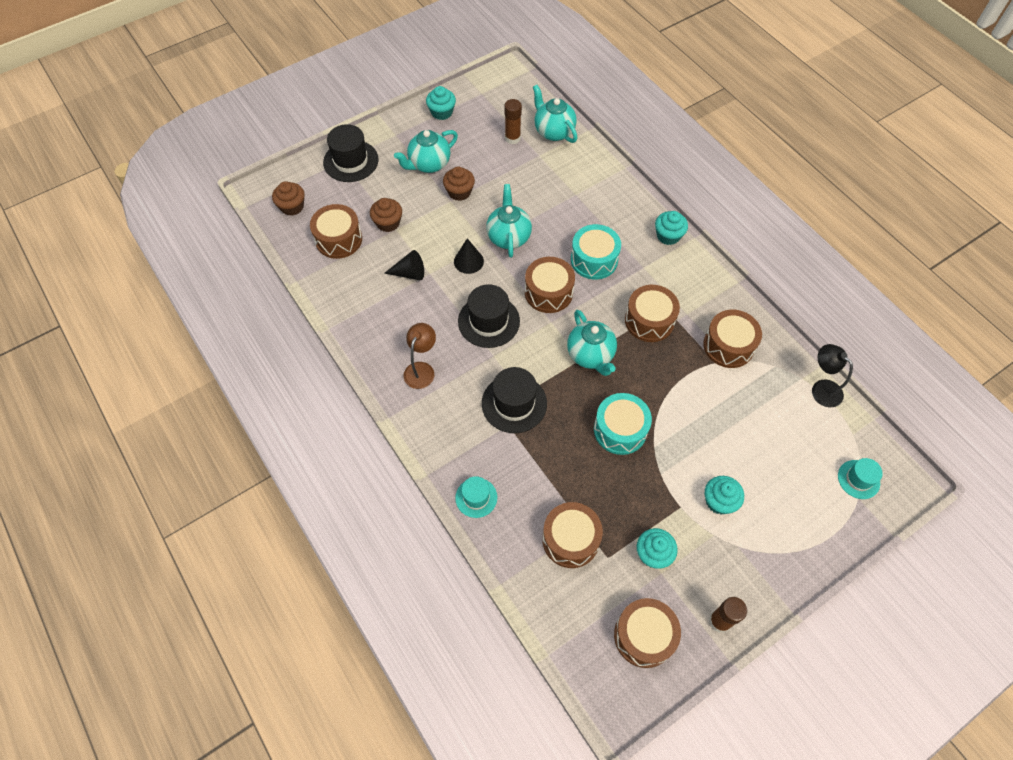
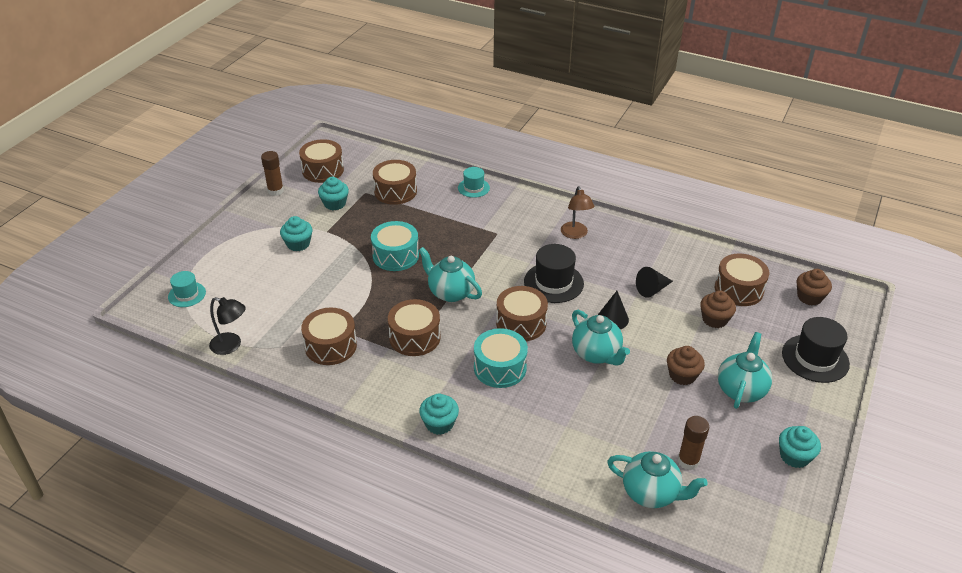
camera: 150 degrees right, 20 degrees down
(514, 403) = (488, 241): black hat -> none

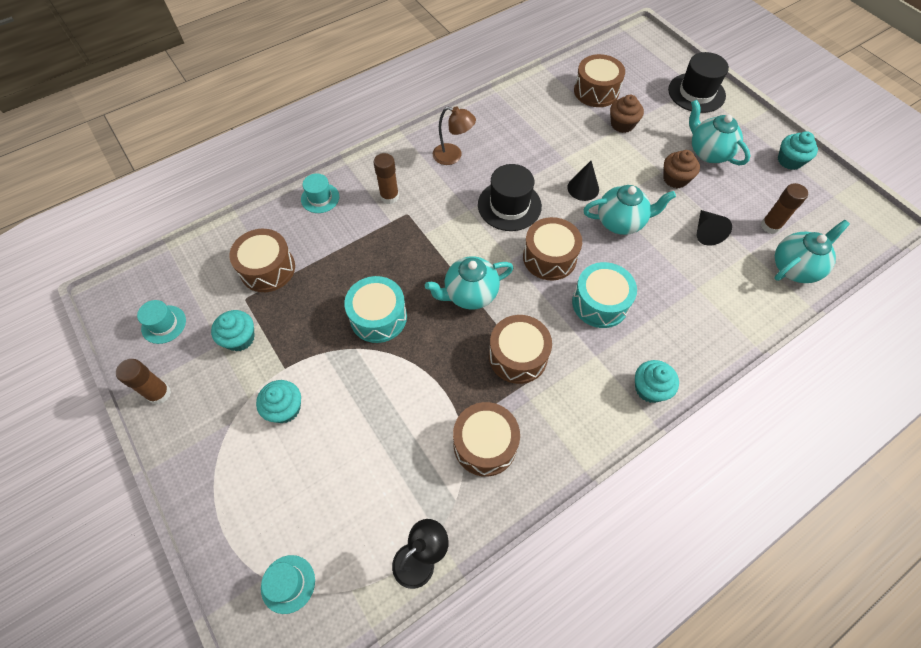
camera: 60 degrees left, 20 degrees up
(323, 170) = (164, 324): brown drum -> turquoise hat
(505, 218) = (389, 196): none -> brown glue stick
(652, 289) = (562, 143): black cone -> black cone (706, 232)
(809, 297) = (629, 58): brown cupcake -> none

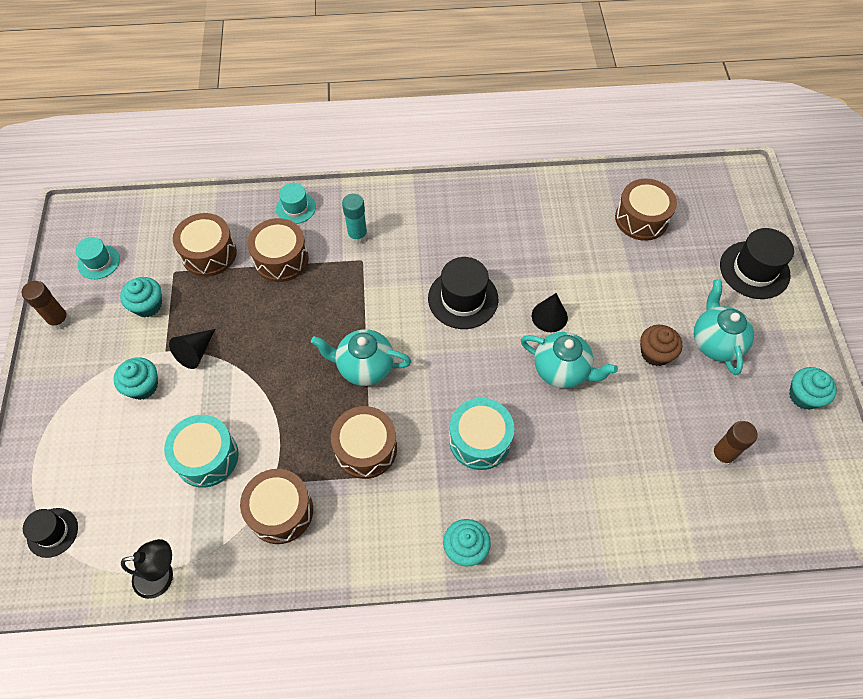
camera: 30 degrees right, 0 degrees up
(288, 584) = (52, 532): turquoise hat -> black hat
(378, 317) = (270, 346): turquoise drum -> turquoise drum (207, 457)
(389, 196) = (357, 236): brown glue stick -> turquoise glue stick
(453, 156) = (444, 222): brown lamp -> none
(549, 257) = (464, 370): brown drum -> brown drum (281, 259)
(622, 124) = (642, 268): brown cupcake -> none
(706, 232) = (644, 426): black cone -> black cone (195, 352)
(794, 268) = (713, 513): turquoise teapot -> none

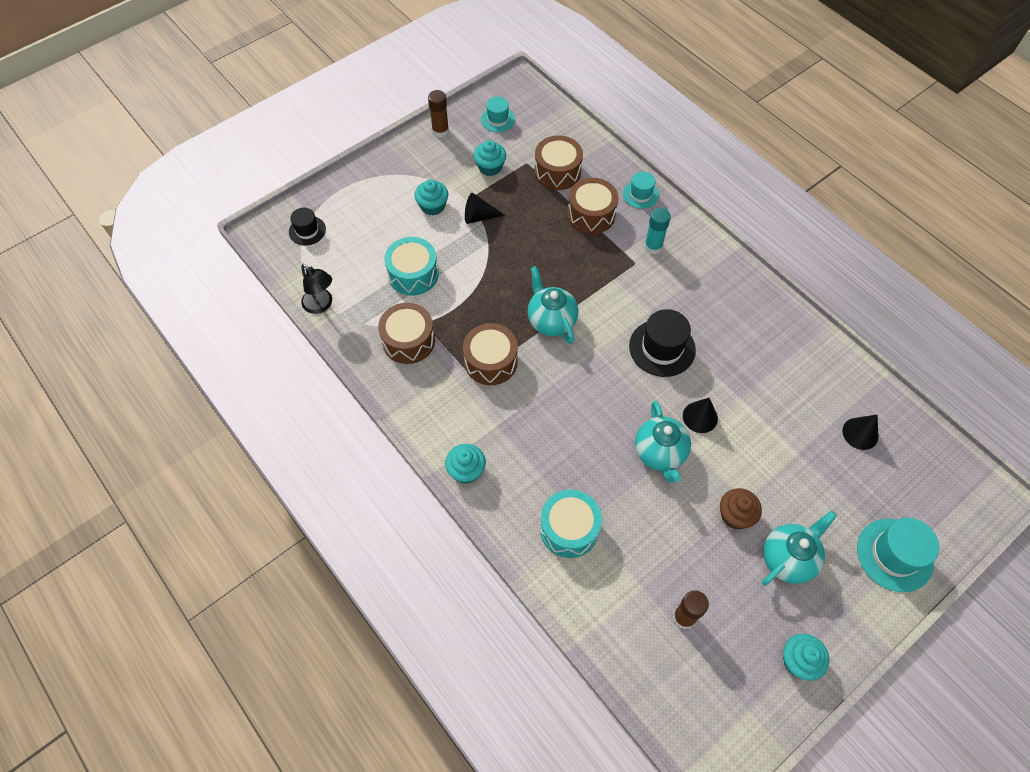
camera: 55 degrees right, 0 degrees up
(480, 440) = (555, 430): turquoise drum -> turquoise drum (569, 529)
(641, 219) = (860, 433): brown drum -> black cone
(754, 270) = (894, 555): black hat -> turquoise hat

